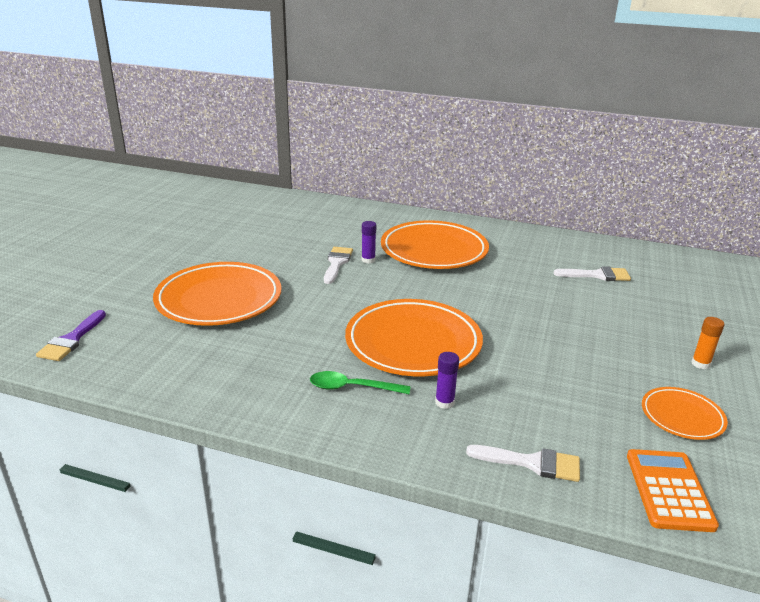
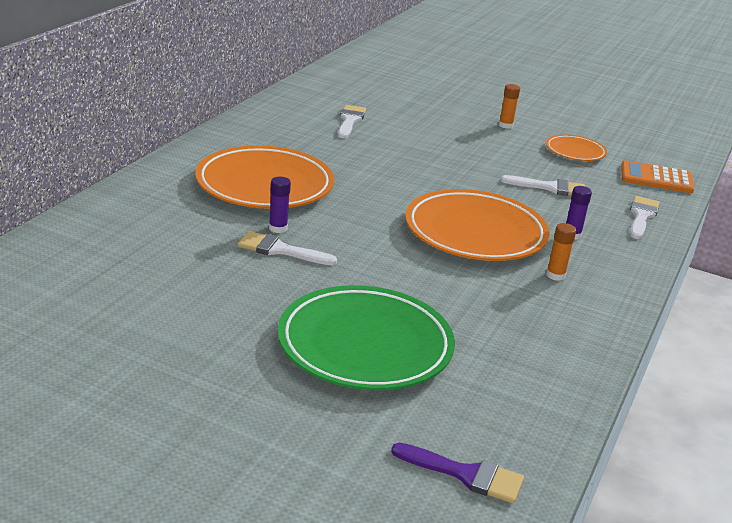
camera: 85 degrees left, 0 degrees up
(219, 299) = (365, 345): orange plate -> green plate
(352, 388) = (555, 275): green spoon -> orange glue stick
(552, 392) = (550, 188): none -> white brush

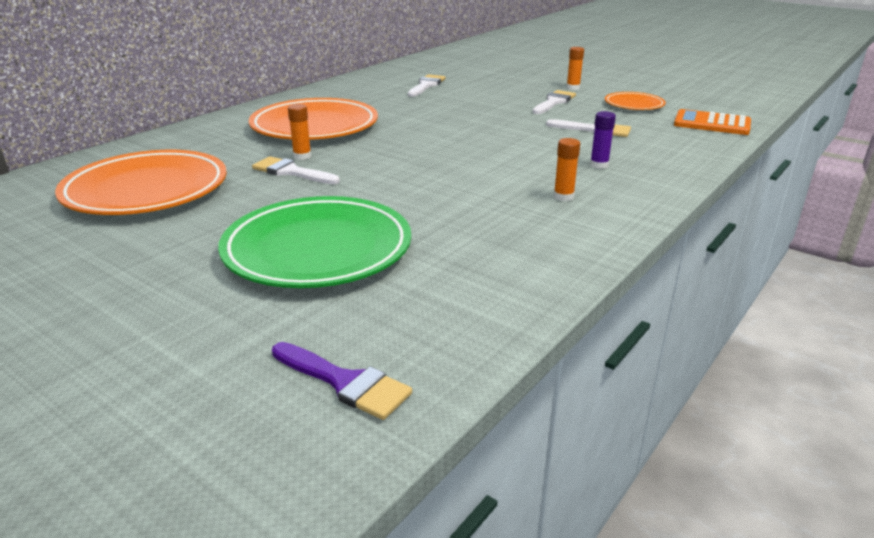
camera: 15 degrees right, 0 degrees up
(278, 228) = (302, 156): purple glue stick -> orange glue stick
(475, 232) = (496, 162): orange plate -> orange plate (146, 190)
(641, 216) = (683, 151): white brush -> white brush (554, 102)

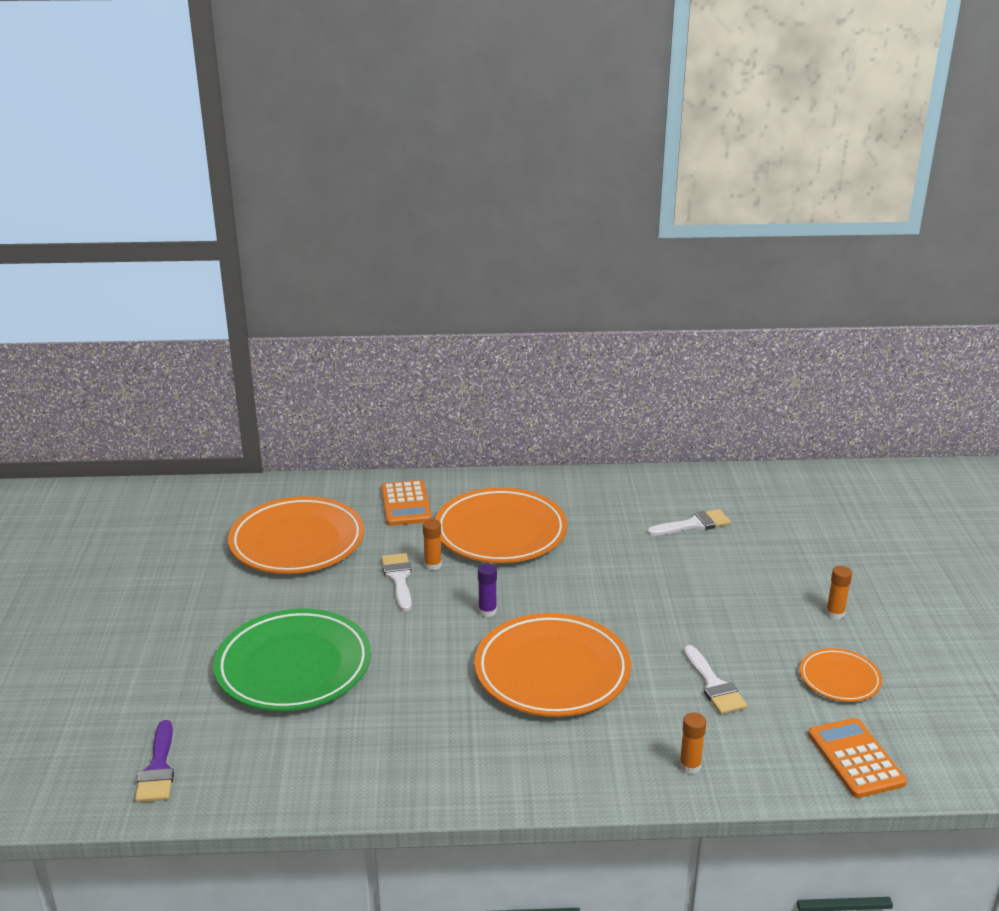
camera: 50 degrees right, 0 degrees up
(205, 140) = (406, 504): none -> orange calculator
(505, 163) = (552, 671): none -> orange plate
(554, 102) = (764, 623): white brush -> none
(563, 197) = (517, 737): orange glue stick -> orange glue stick (690, 766)
(599, 165) = (618, 727): purple glue stick -> purple glue stick (487, 611)

